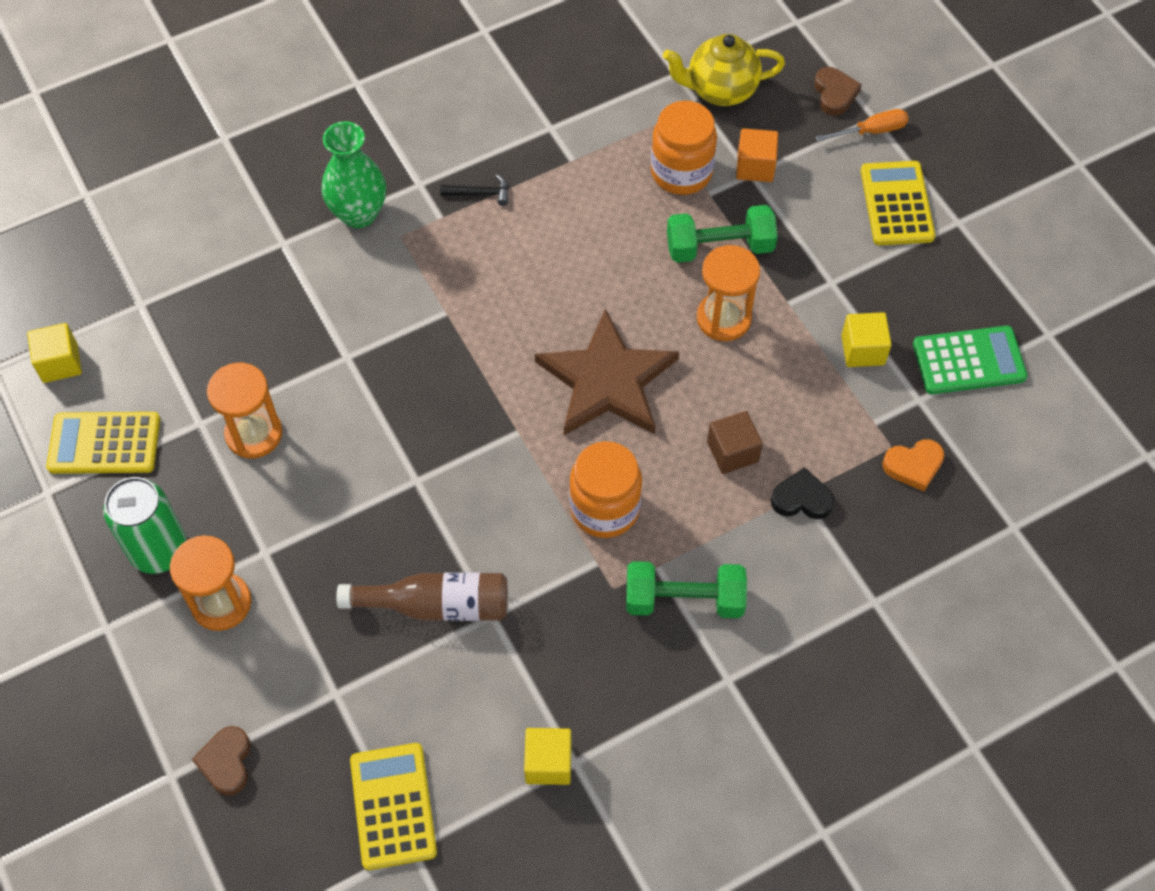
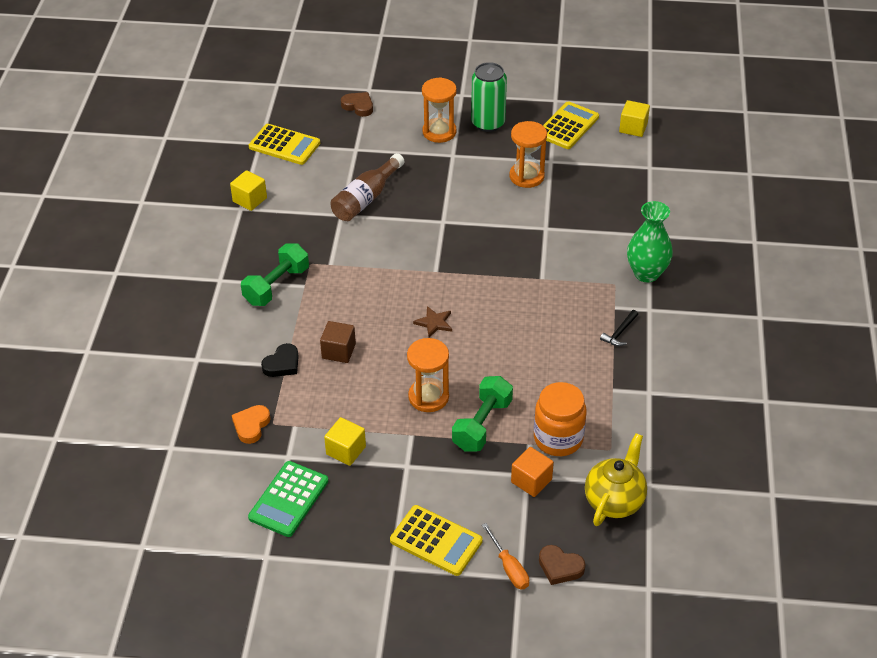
camera: 125 degrees right, 15 degrees down
(605, 508) = (357, 282): orange jar -> none
(607, 380) = (434, 323): brown star -> brown star, size x0.40
(871, 131) = (509, 567): orange screwdriver -> orange screwdriver turned 45 degrees counterclockwise

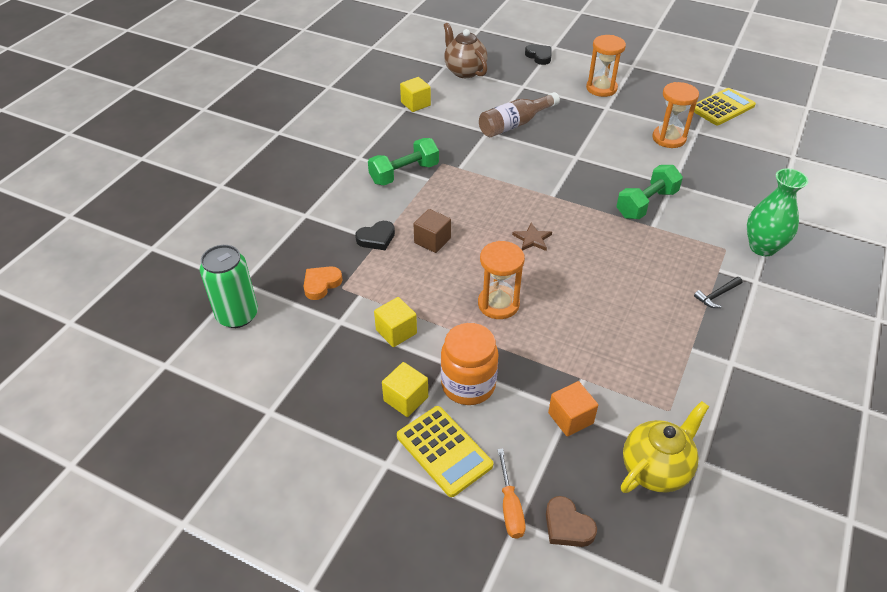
camera: 20 degrees right, 0 degrees up
(284, 145) = (464, 71): yellow calculator -> brown teapot
(289, 499) = (320, 362): green calculator -> none
(358, 106) = (539, 56): brown heart -> black heart
(482, 424) = (541, 345): green dumbbell -> green dumbbell (646, 204)
(488, 123) = (648, 90): green can -> green can (237, 315)
(558, 439) = (615, 382): orange jar -> orange jar (468, 385)
(633, 128) = (786, 121): yellow cube -> yellow cube (406, 399)

